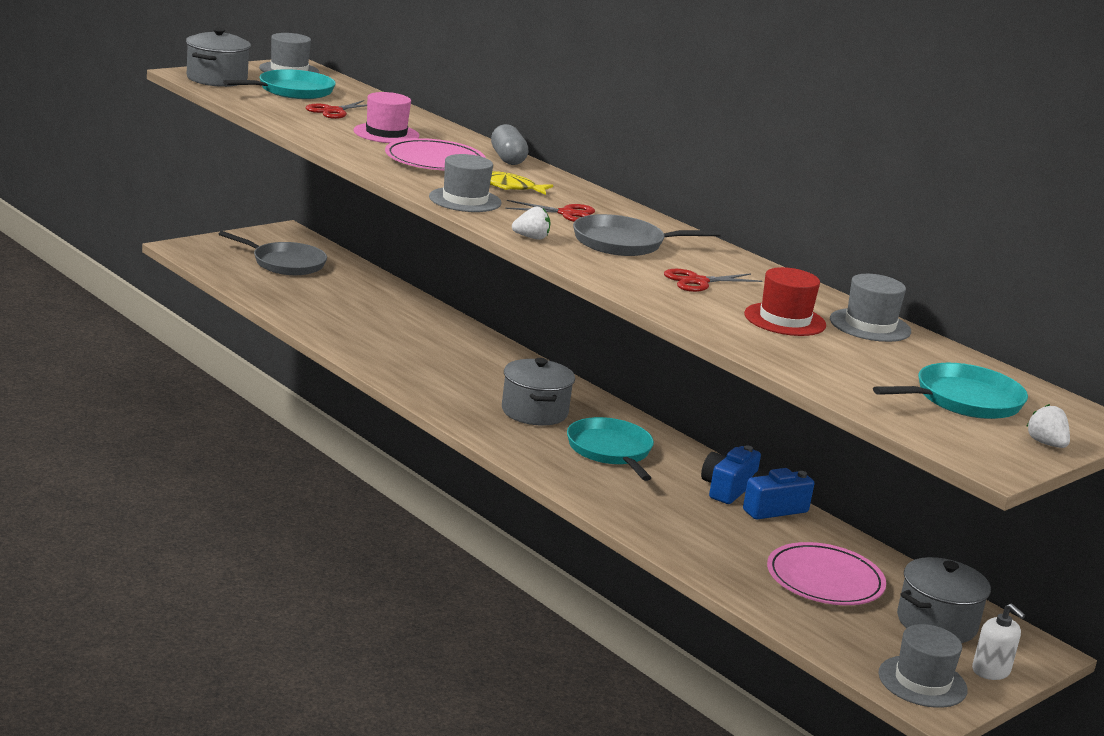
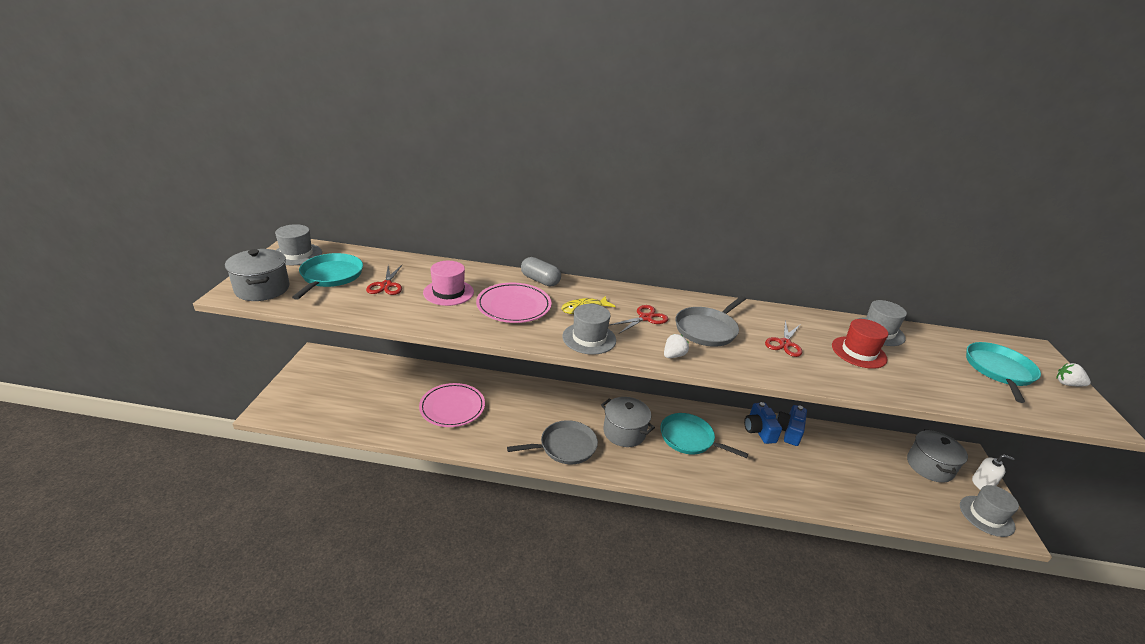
camera: 40 degrees left, 10 degrees up
(285, 263) = (350, 386): grey pan -> grey pan (565, 446)
(824, 580) = (870, 470): pink plate -> pink plate (452, 407)

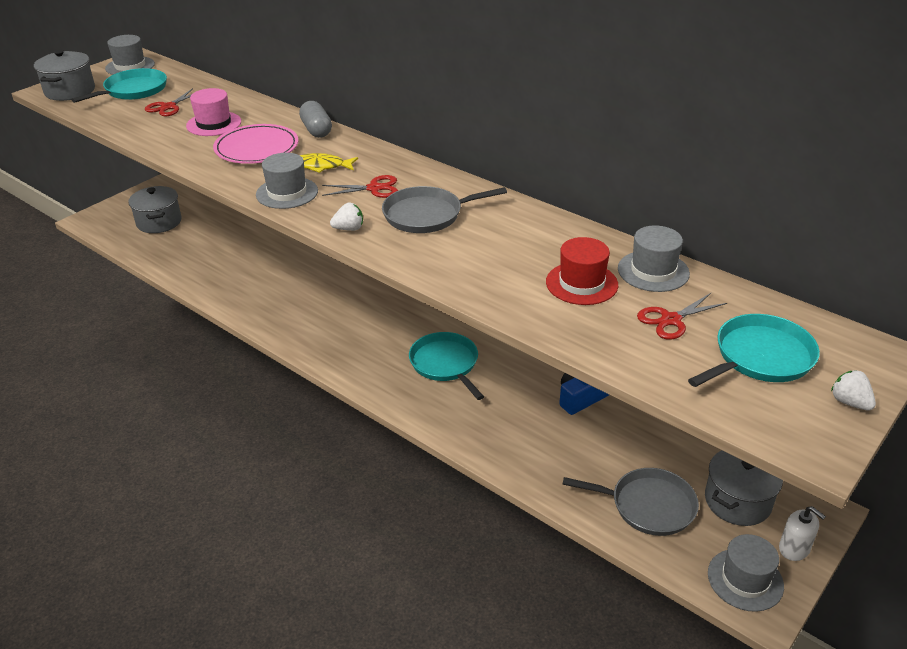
camera: 35 degrees right, 5 degrees up
(452, 407) = (236, 261): pink plate -> none
(565, 446) = (304, 327): grey pan -> grey pan (648, 505)
(624, 432) = (380, 335): grey pot -> grey pot (159, 222)
(759, 430) = (542, 384): blue camera -> none
(784, 343) = (498, 250): red scissors -> red scissors (671, 320)

